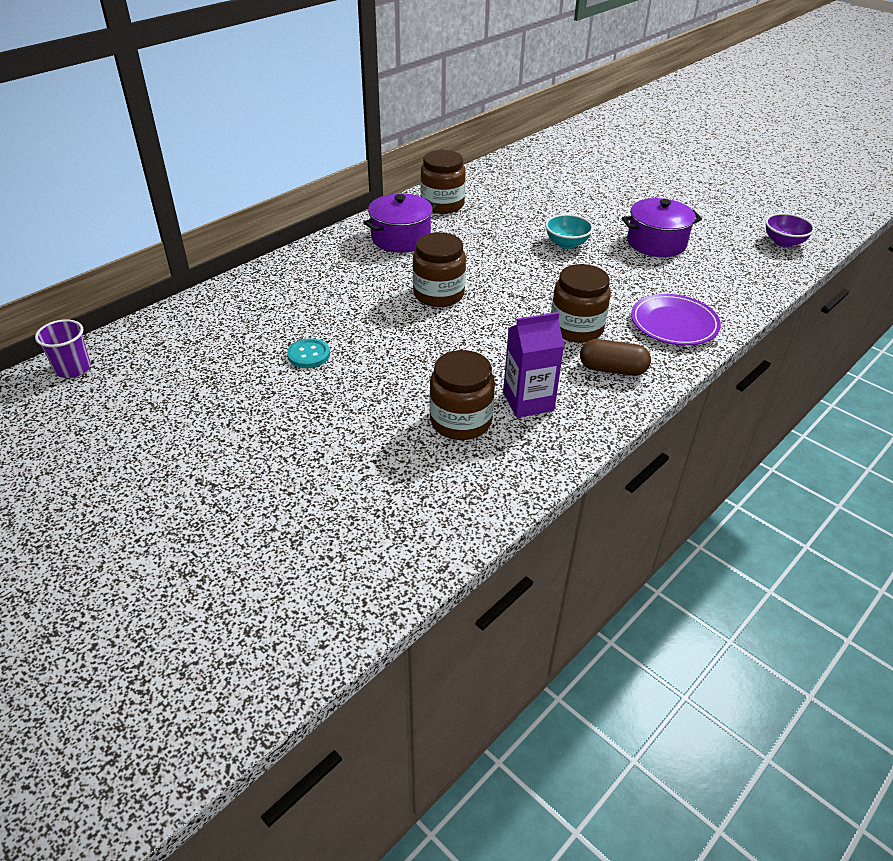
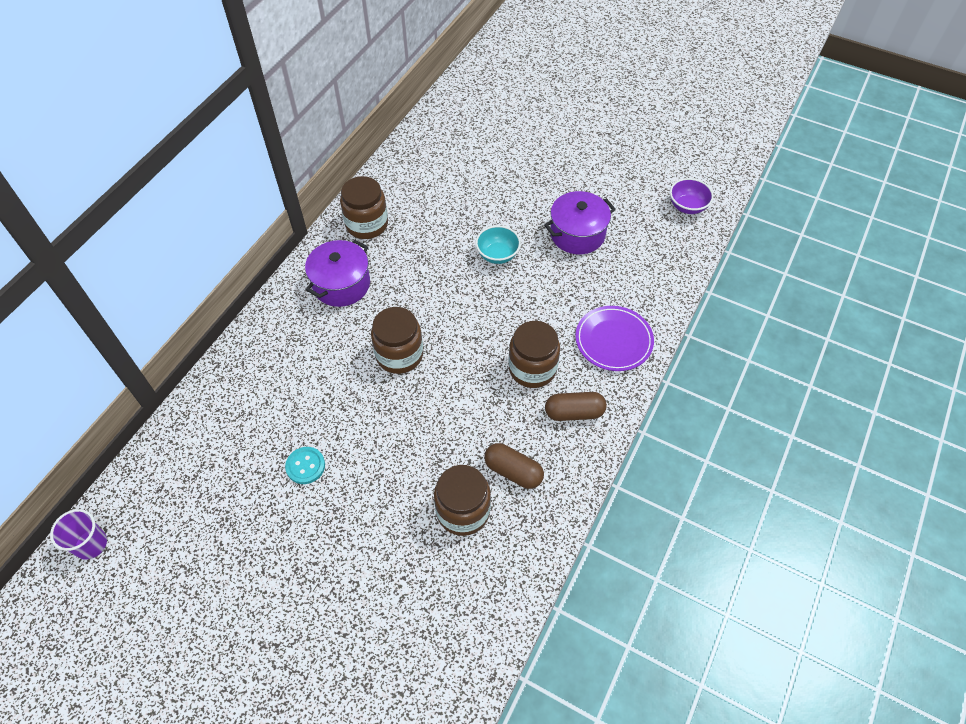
camera: 15 degrees left, 15 degrees up
(528, 401) = (513, 471): purple carton -> brown capsule

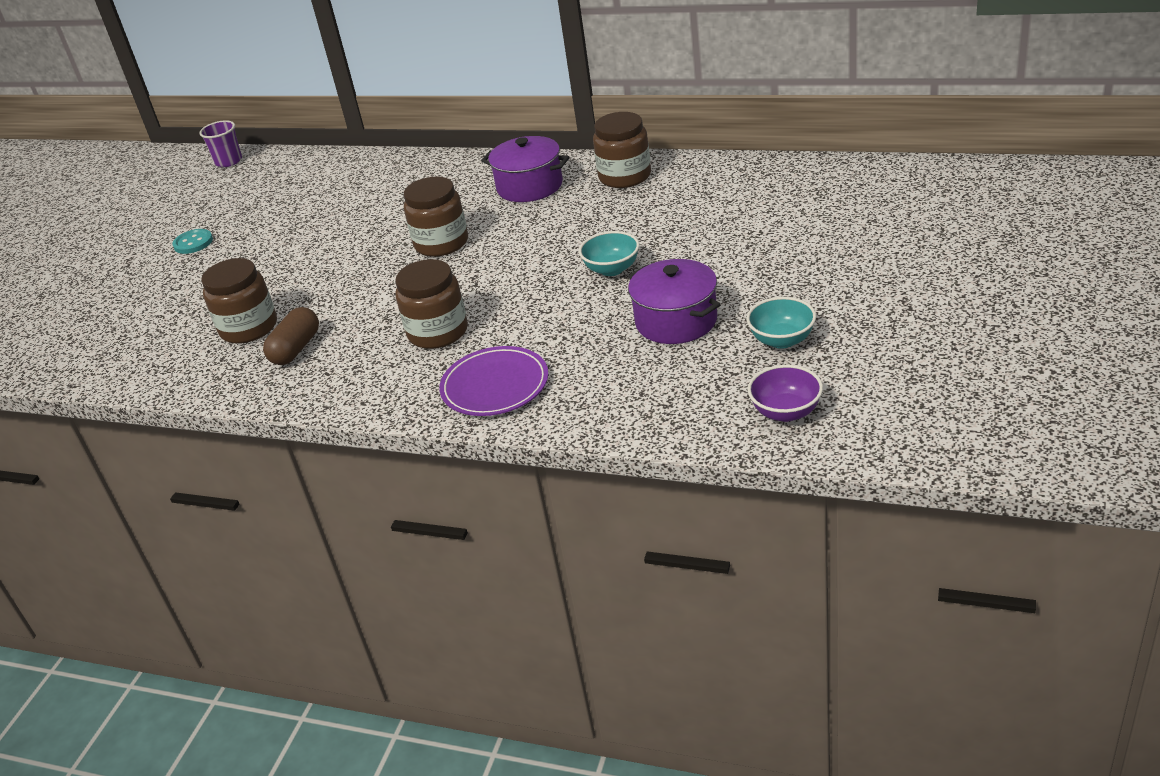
camera: 85 degrees right, 20 degrees down
(305, 466) = (301, 229): turquoise button -> turquoise button (193, 243)
(574, 413) = (377, 375): brown capsule -> none
(618, 191) = (782, 340): none -> turquoise bowl

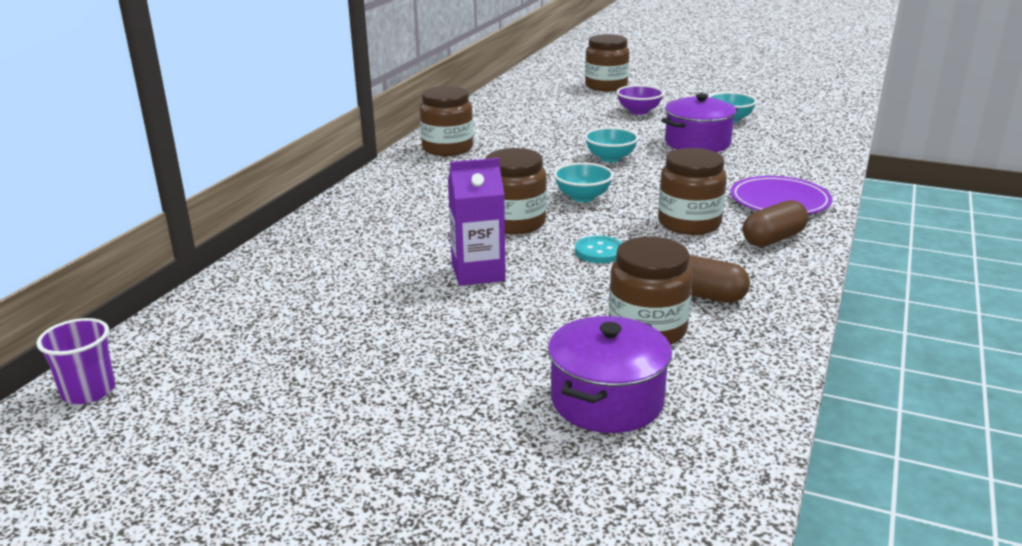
camera: 90 degrees left, 10 degrees down
(193, 243) = (373, 400): turquoise button -> turquoise button (599, 251)
(350, 244) = (478, 272): none -> purple carton
(399, 383) = (773, 239): none -> brown capsule
(500, 268) = (582, 197): none -> turquoise bowl
(530, 186) = (426, 183): purple pot -> purple pot (607, 400)
(786, 412) = (812, 123): purple bowl -> purple bowl (639, 111)
(900, 231) = (606, 86): none -> brown jar

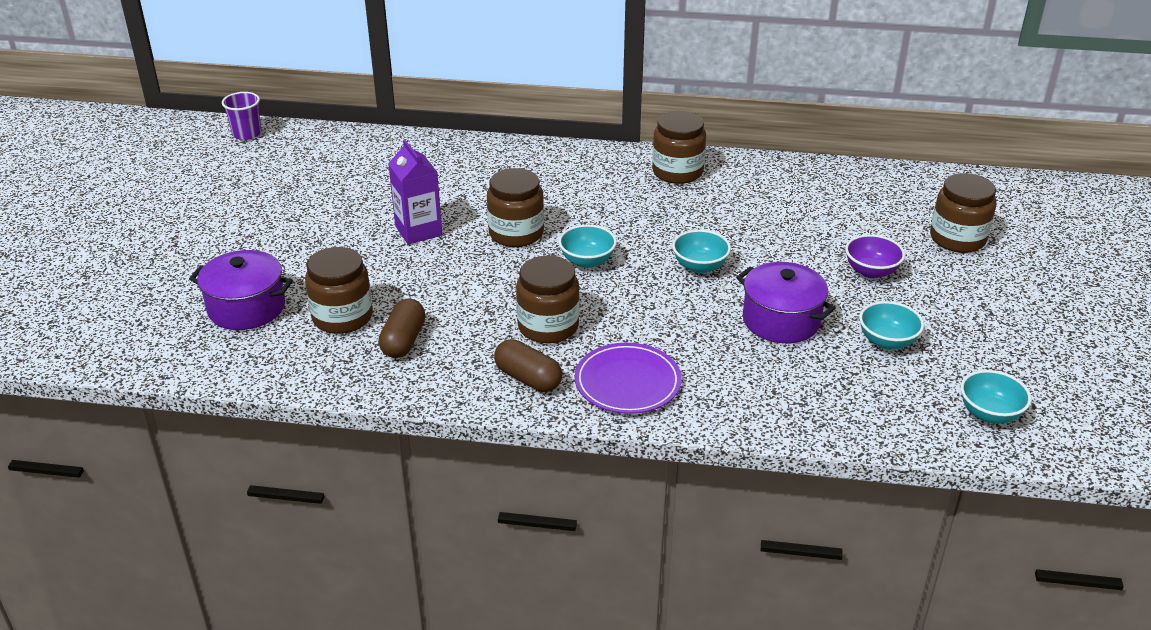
camera: 75 degrees right, 10 degrees up
(599, 251) = (471, 282): turquoise button -> none
(813, 108) = (989, 414): none -> turquoise bowl

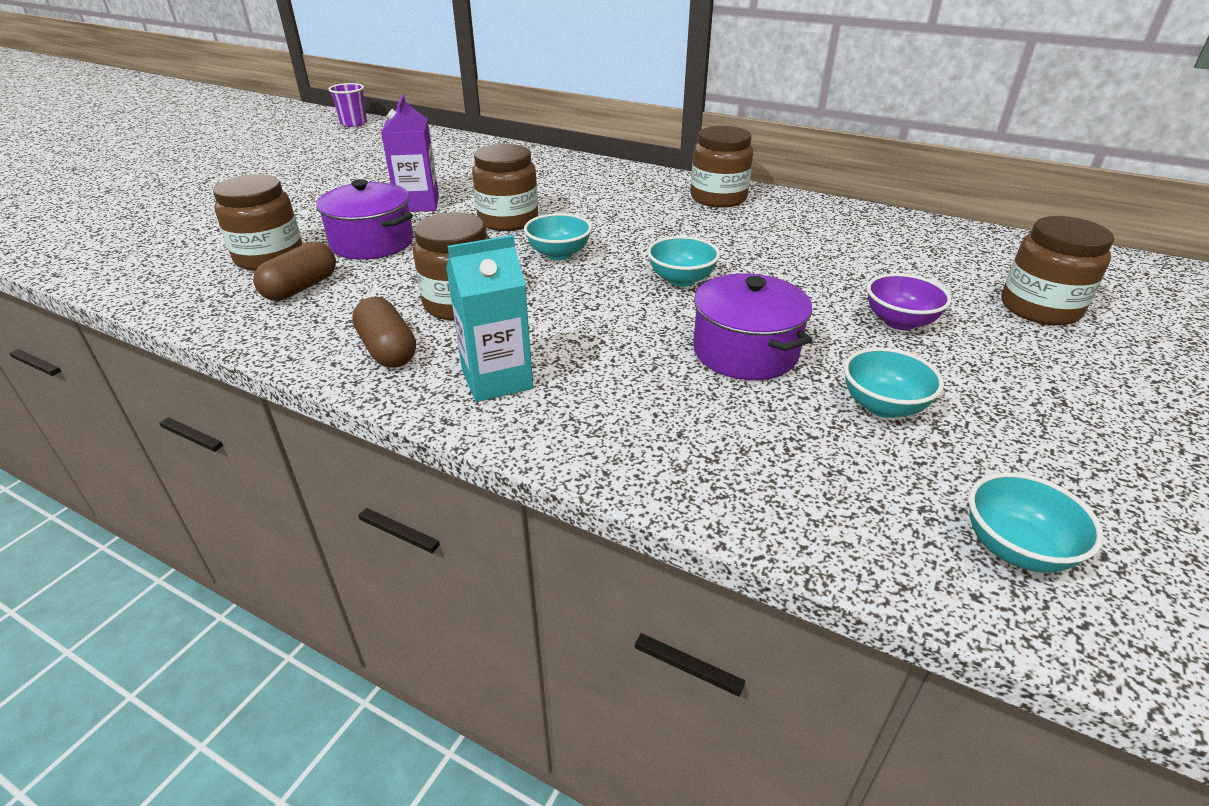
camera: 20 degrees right, 0 degrees up
(246, 308) = (197, 235): purple pot -> purple pot (372, 242)
(627, 382) = (497, 379): purple plate -> turquoise carton

